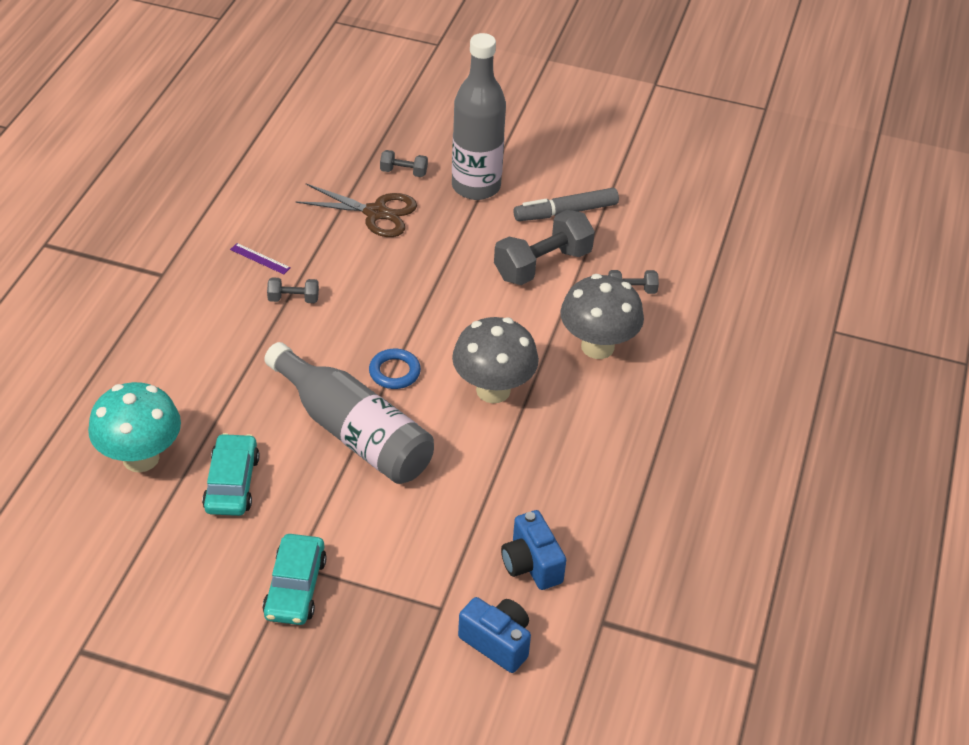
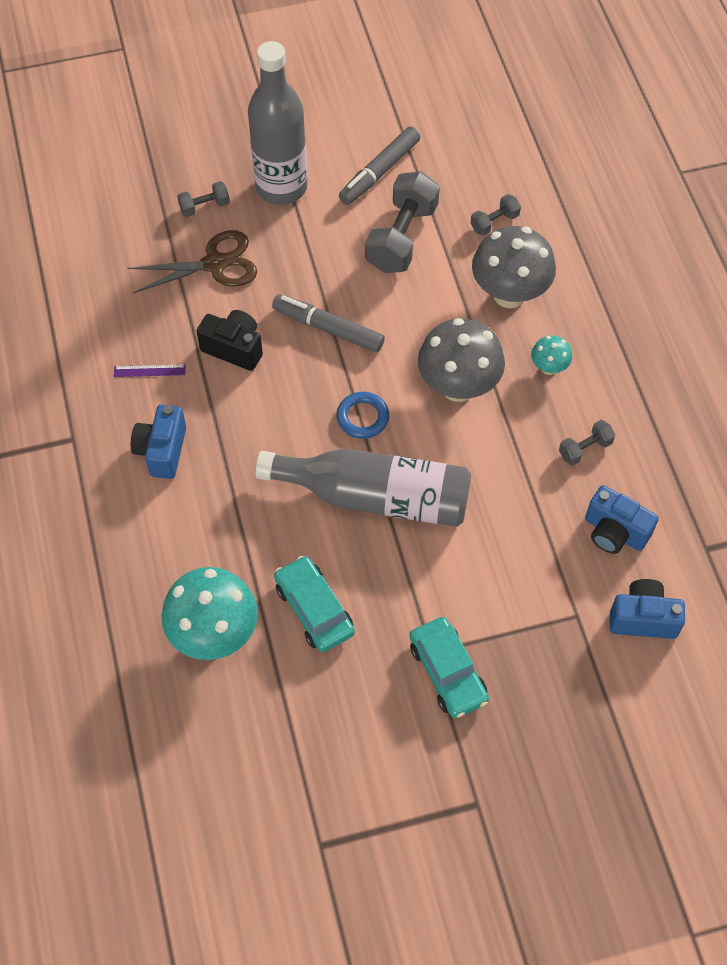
camera: 30 degrees left, 15 degrees up
(219, 315) = (162, 451): none -> blue camera
(293, 299) = (215, 395): grey dumbbell -> grey dumbbell (585, 449)
(338, 275) = (234, 348): none -> black camera
(424, 298) = (328, 328): none -> grey marker
(584, 415) = (549, 367): none -> turquoise mushroom

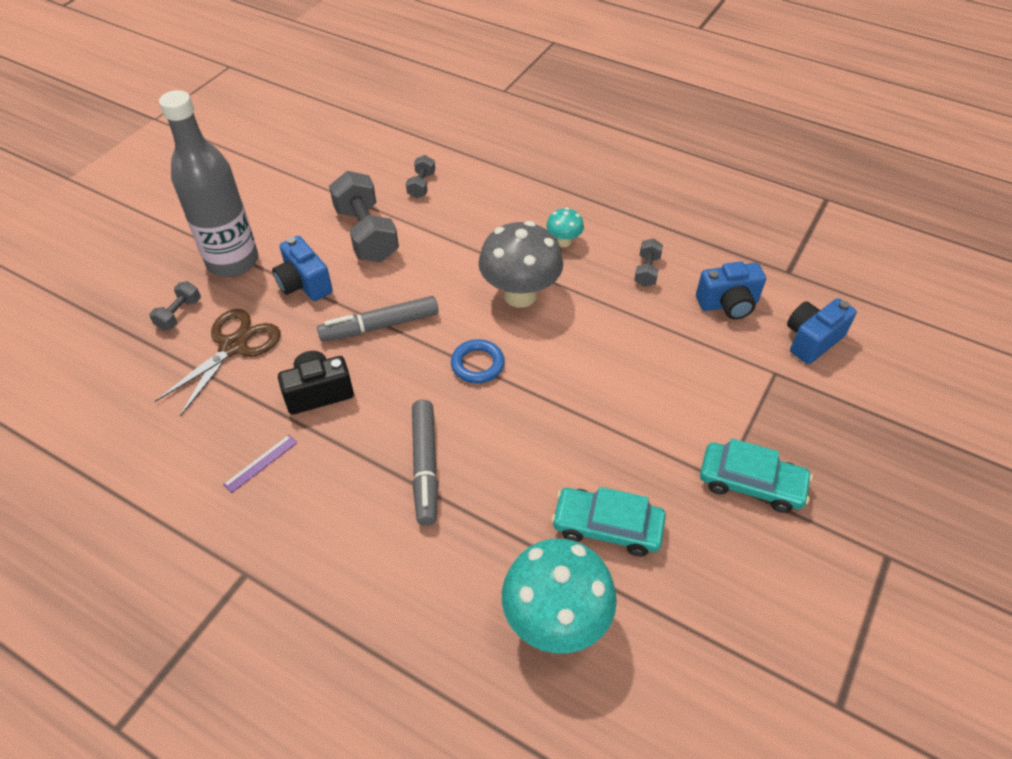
camera: 45 degrees left, 10 degrees down
(162, 451) = (342, 515): blue camera -> blue camera (304, 284)
(375, 497) = (552, 409): grey bottle -> none
(379, 172) = (301, 206): grey marker -> grey marker (425, 466)
(509, 294) = (484, 218): grey mushroom -> none

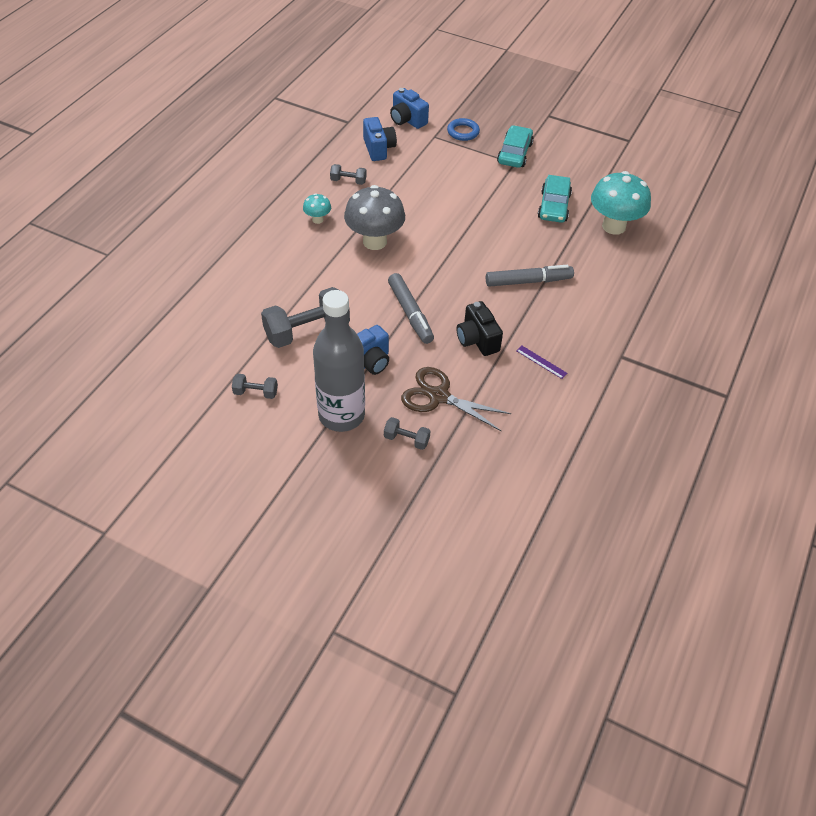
camera: 95 degrees left, 0 degrees up
(421, 185) = (244, 301): grey dumbbell -> grey dumbbell (255, 392)
(477, 364) = (442, 261): blue ring -> blue ring (463, 132)

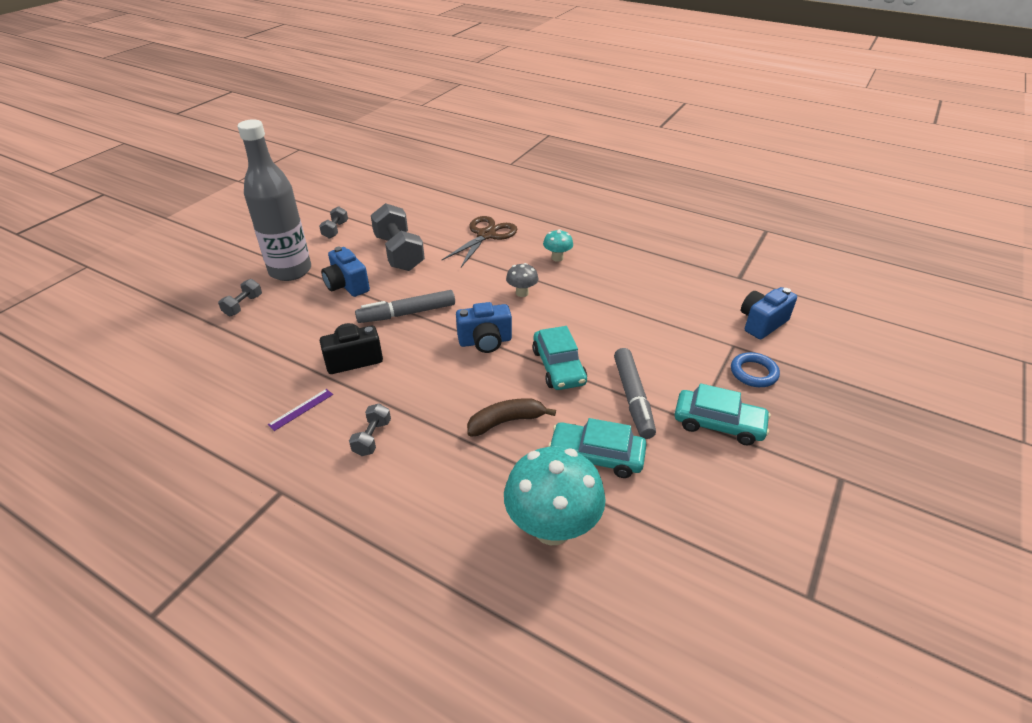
camera: 95 degrees right, 10 degrees down
(348, 181) = (624, 277): grey dumbbell -> grey dumbbell (372, 438)
(374, 241) = (522, 293): grey mushroom -> grey mushroom, size x0.48
(378, 149) = (691, 299): blue camera -> blue camera (485, 341)
(439, 396) = (285, 327): brown scissors -> brown scissors (486, 235)
(469, 221) = (558, 367): none -> turquoise car
(528, 281) = (440, 411): grey marker -> grey marker (632, 398)
(531, 247) = (506, 421): none -> brown banana

